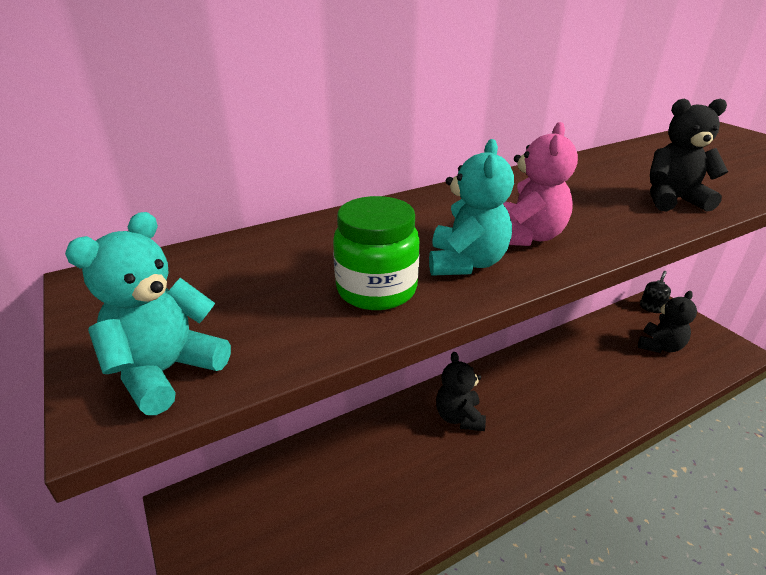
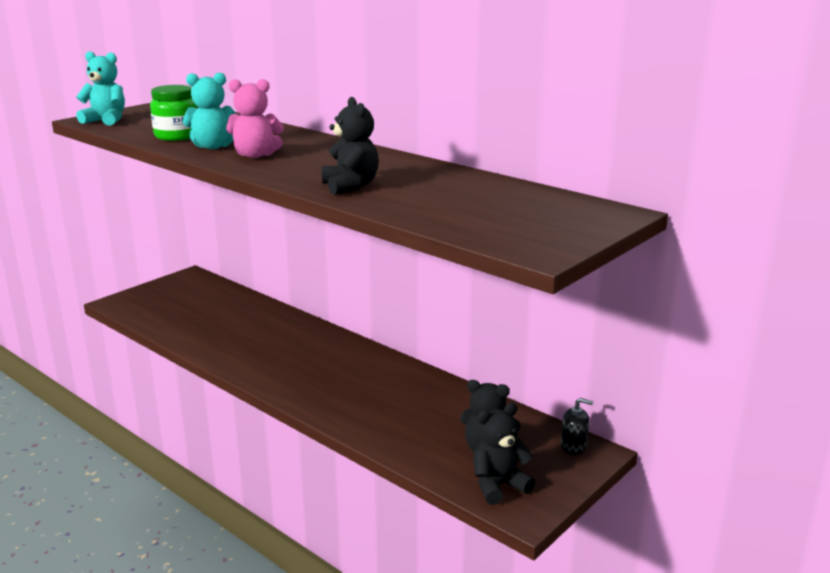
camera: 70 degrees right, 10 degrees down
(459, 417) = (306, 346): black teddy bear -> black teddy bear (498, 485)

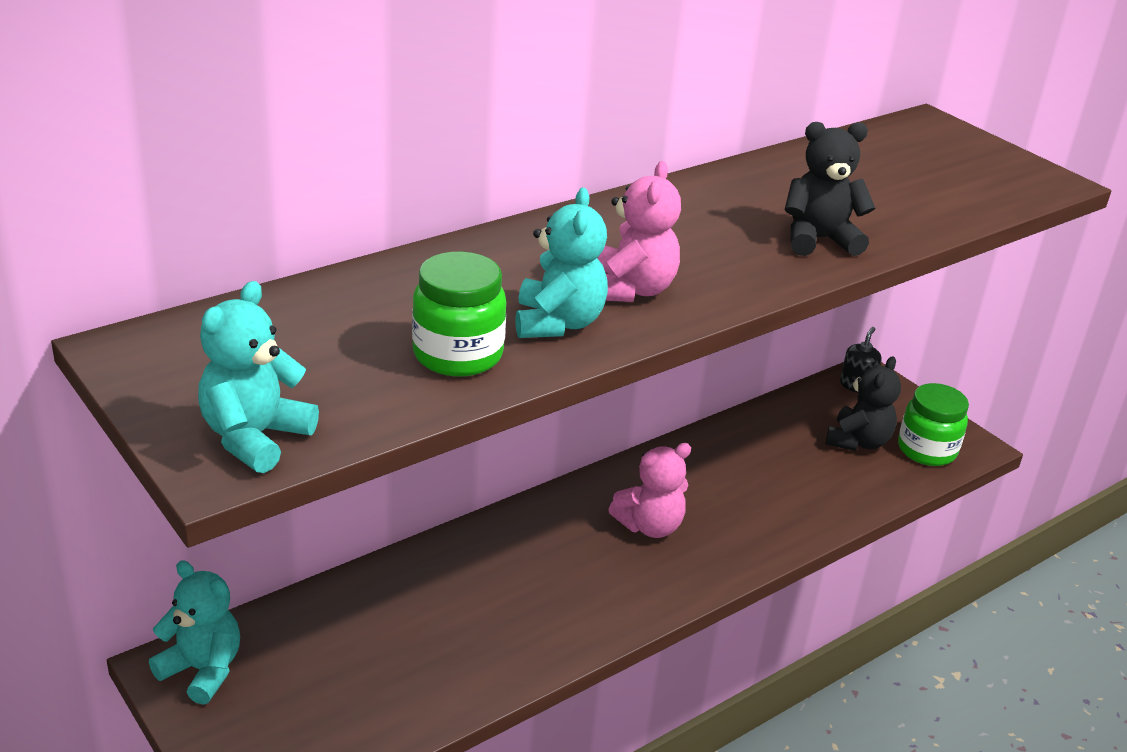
camera: 80 degrees left, 10 degrees up
(189, 281) = (202, 670): none -> turquoise teddy bear
(336, 372) = (650, 526): none -> pink teddy bear
(498, 485) = (926, 450): black teddy bear -> green jar

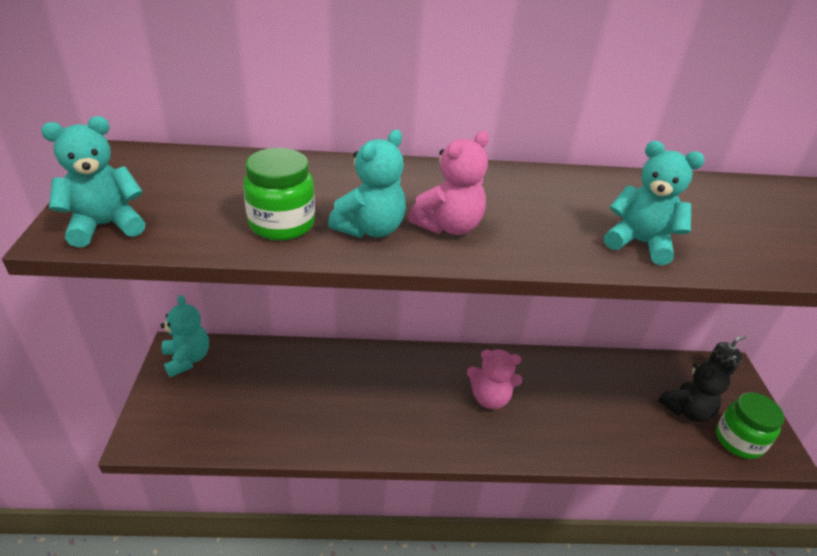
camera: 35 degrees right, 5 degrees up
(819, 240) = (639, 243): black teddy bear -> turquoise teddy bear

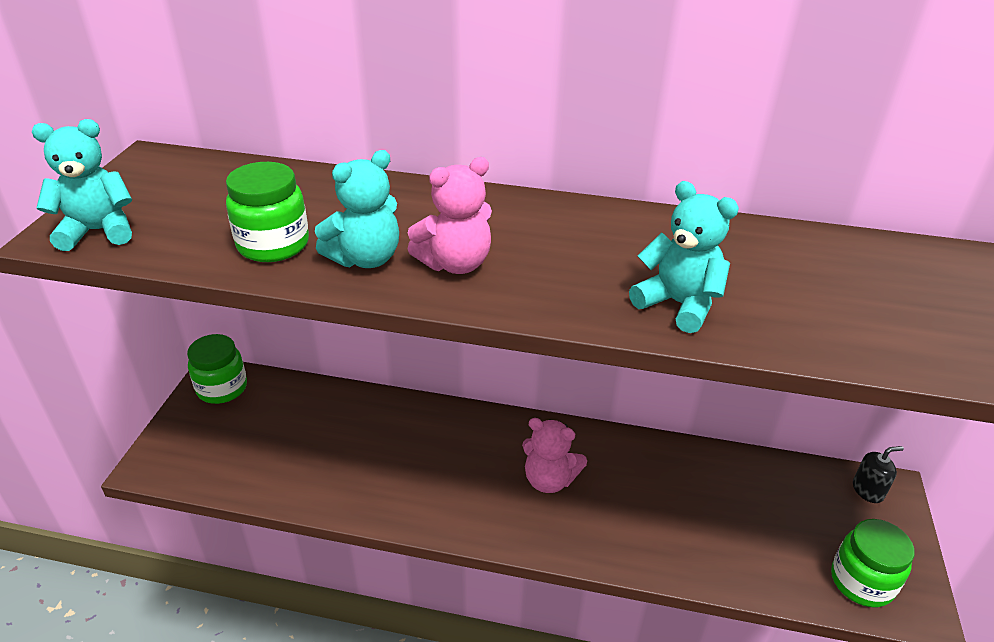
camera: 15 degrees right, 0 degrees up
(187, 359) = (222, 388): turquoise teddy bear -> green jar
(686, 410) = (803, 532): black teddy bear -> none

